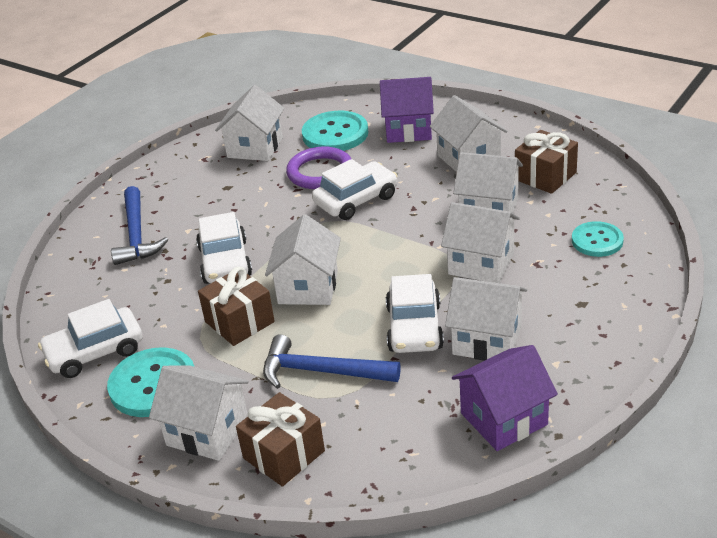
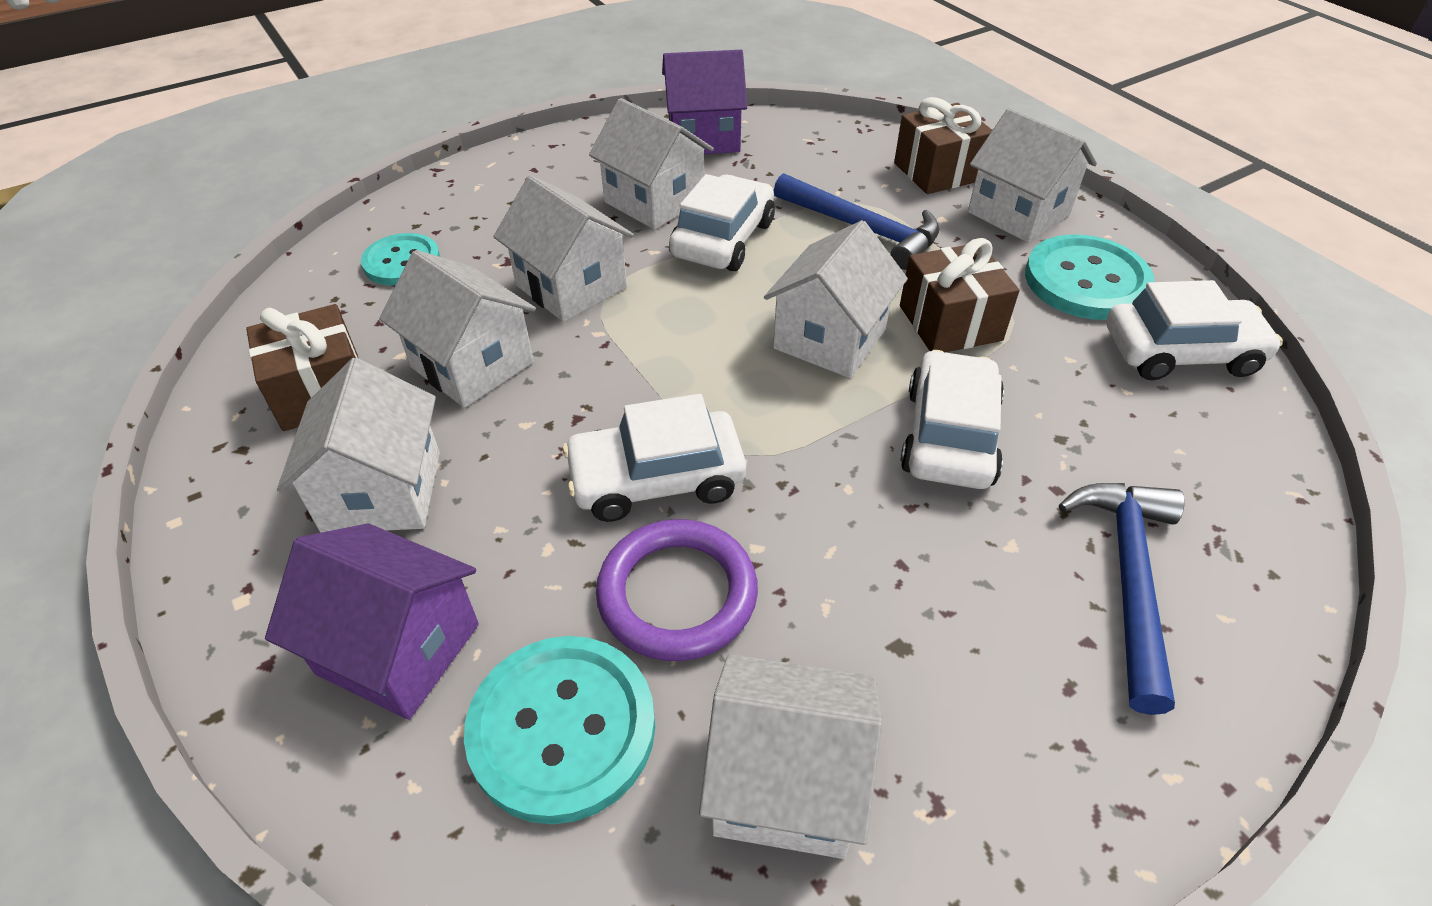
camera: 160 degrees left, 10 degrees up
(255, 147) = (785, 782): white house -> white house turned 60 degrees clockwise

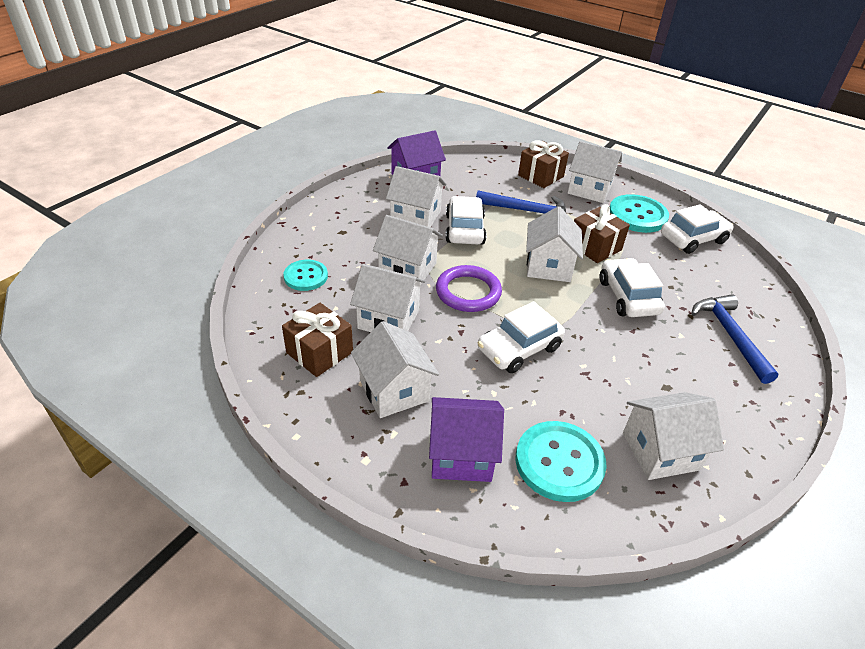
camera: 25 degrees left, 5 degrees down
(677, 594) = (565, 394): purple ring -> purple ring (468, 292)

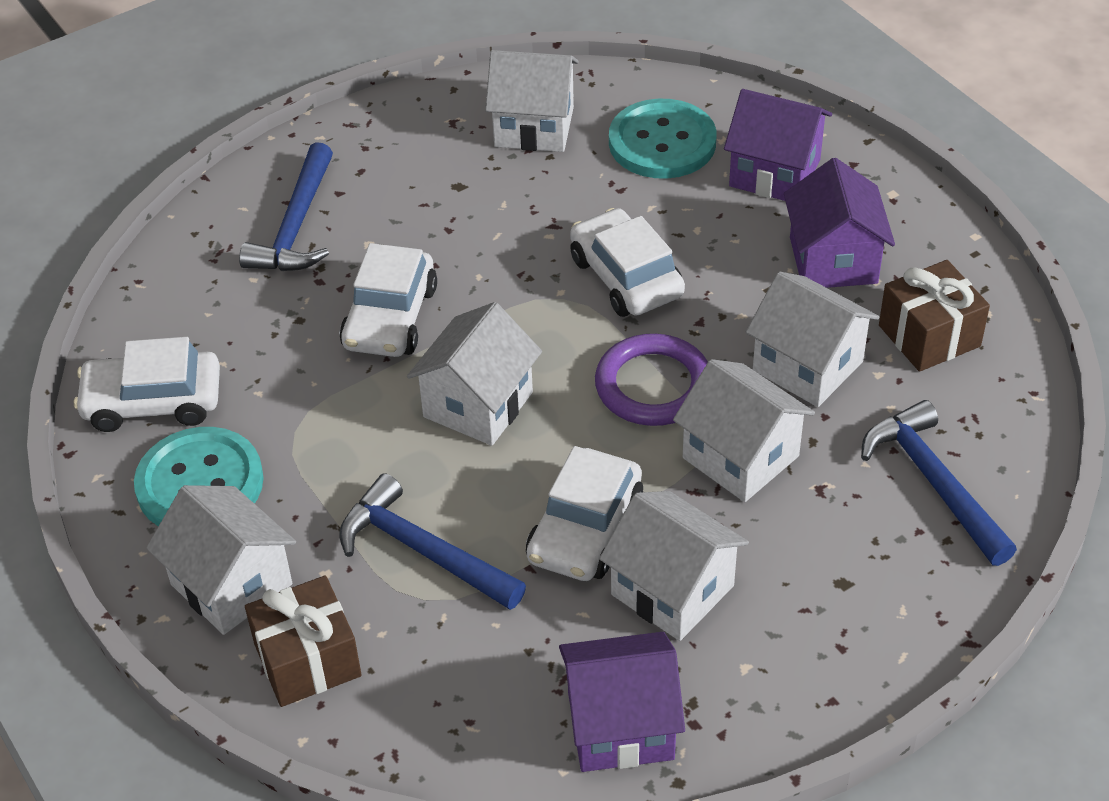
camera: 155 degrees left, 5 degrees up
(306, 276) = (934, 483): turquoise button -> blue hammer
(394, 390) = (833, 260): white house -> purple house
(519, 348) = (626, 277): white car -> white car turned 105 degrees counterclockwise
(595, 247) = (358, 426): brown gift -> none

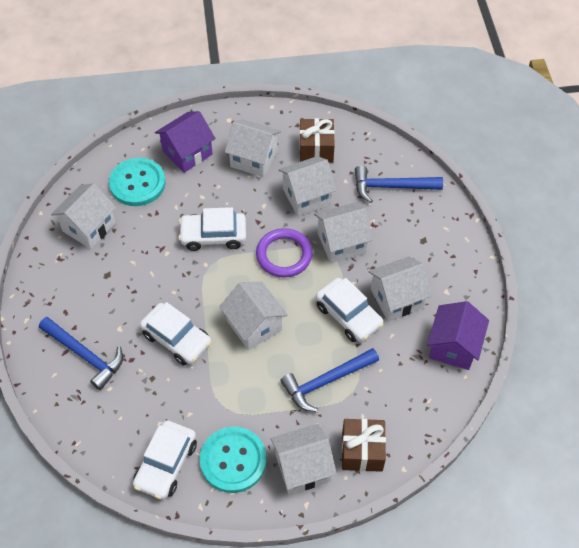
camera: 65 degrees left, 10 degrees up
(833, 260) = (253, 159): purple house -> white house

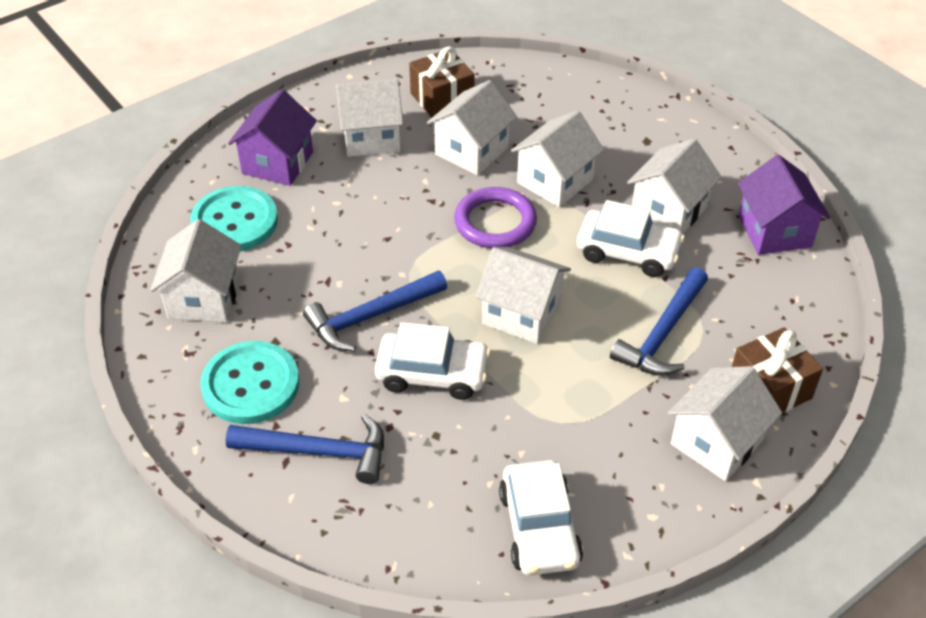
camera: 30 degrees left, 10 degrees down
(213, 235) = (386, 238): white car -> none
(233, 460) = (623, 478): turquoise button -> turquoise button (251, 385)
(391, 187) = (564, 103): blue hammer -> blue hammer (371, 317)

